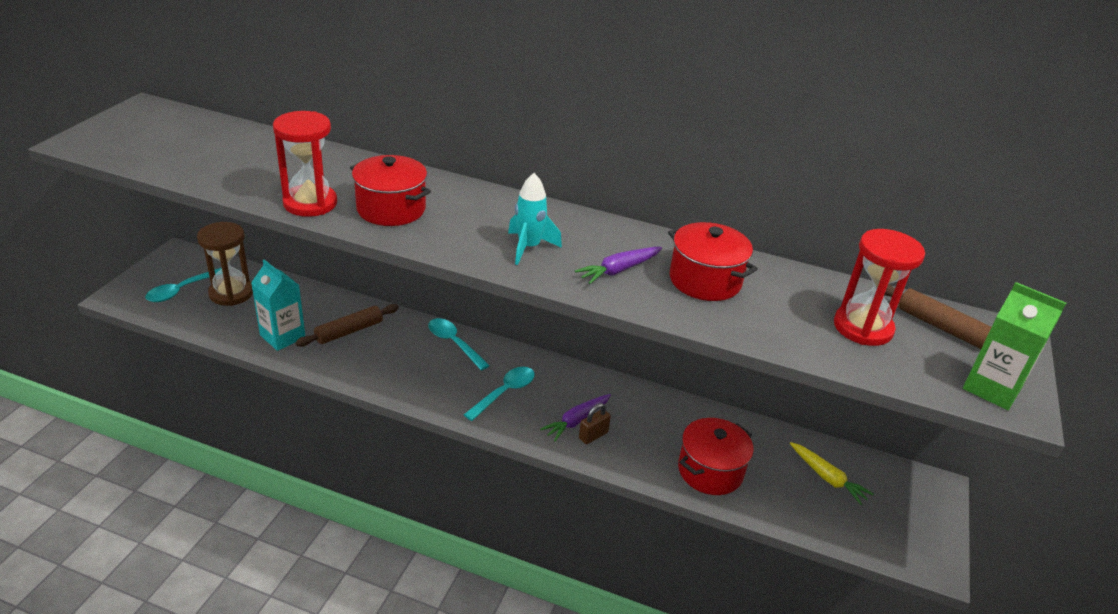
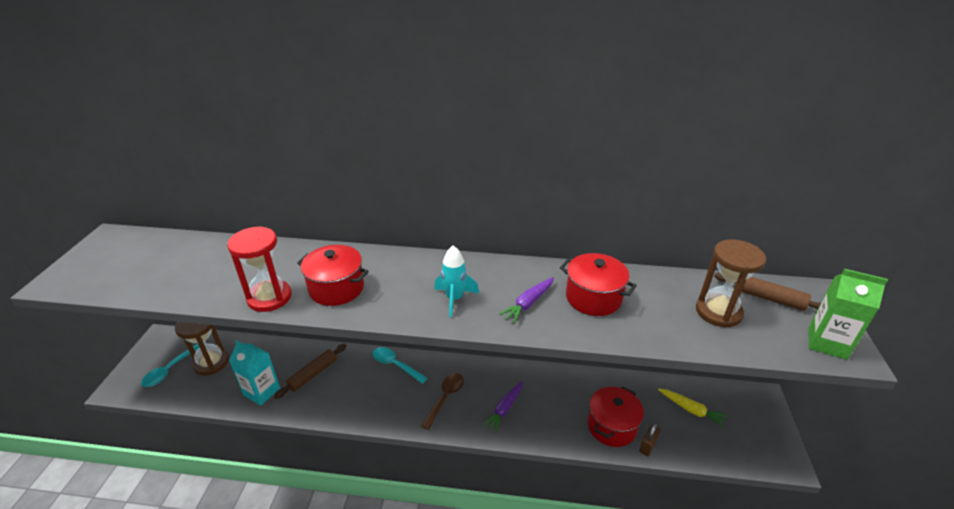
camera: 10 degrees left, 0 degrees up
(504, 392) = (445, 398): turquoise spoon -> brown spoon
(593, 435) = (520, 418): brown padlock -> brown padlock (648, 446)
(862, 327) = (718, 312): red hourglass -> brown hourglass

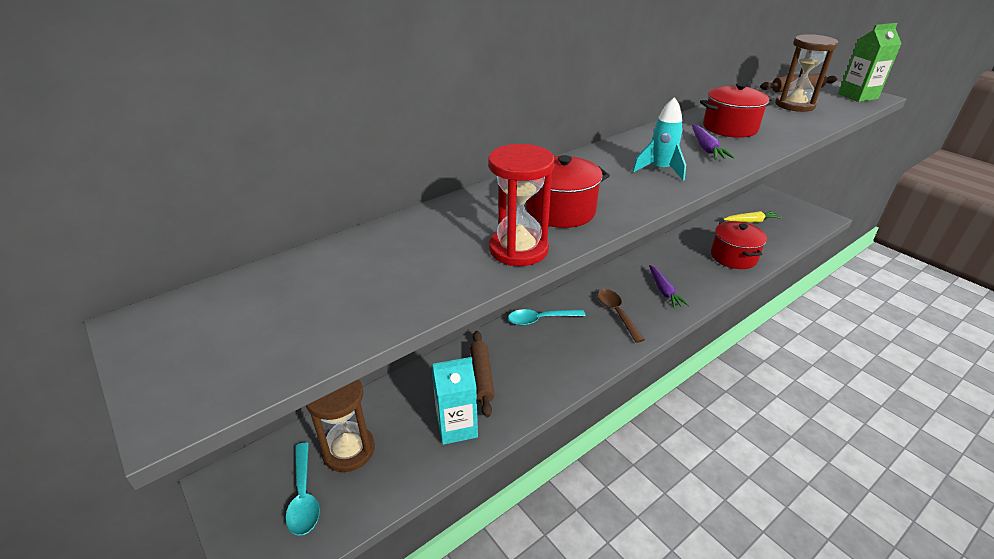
camera: 45 degrees left, 0 degrees up
(648, 446) = (766, 254): brown padlock -> none

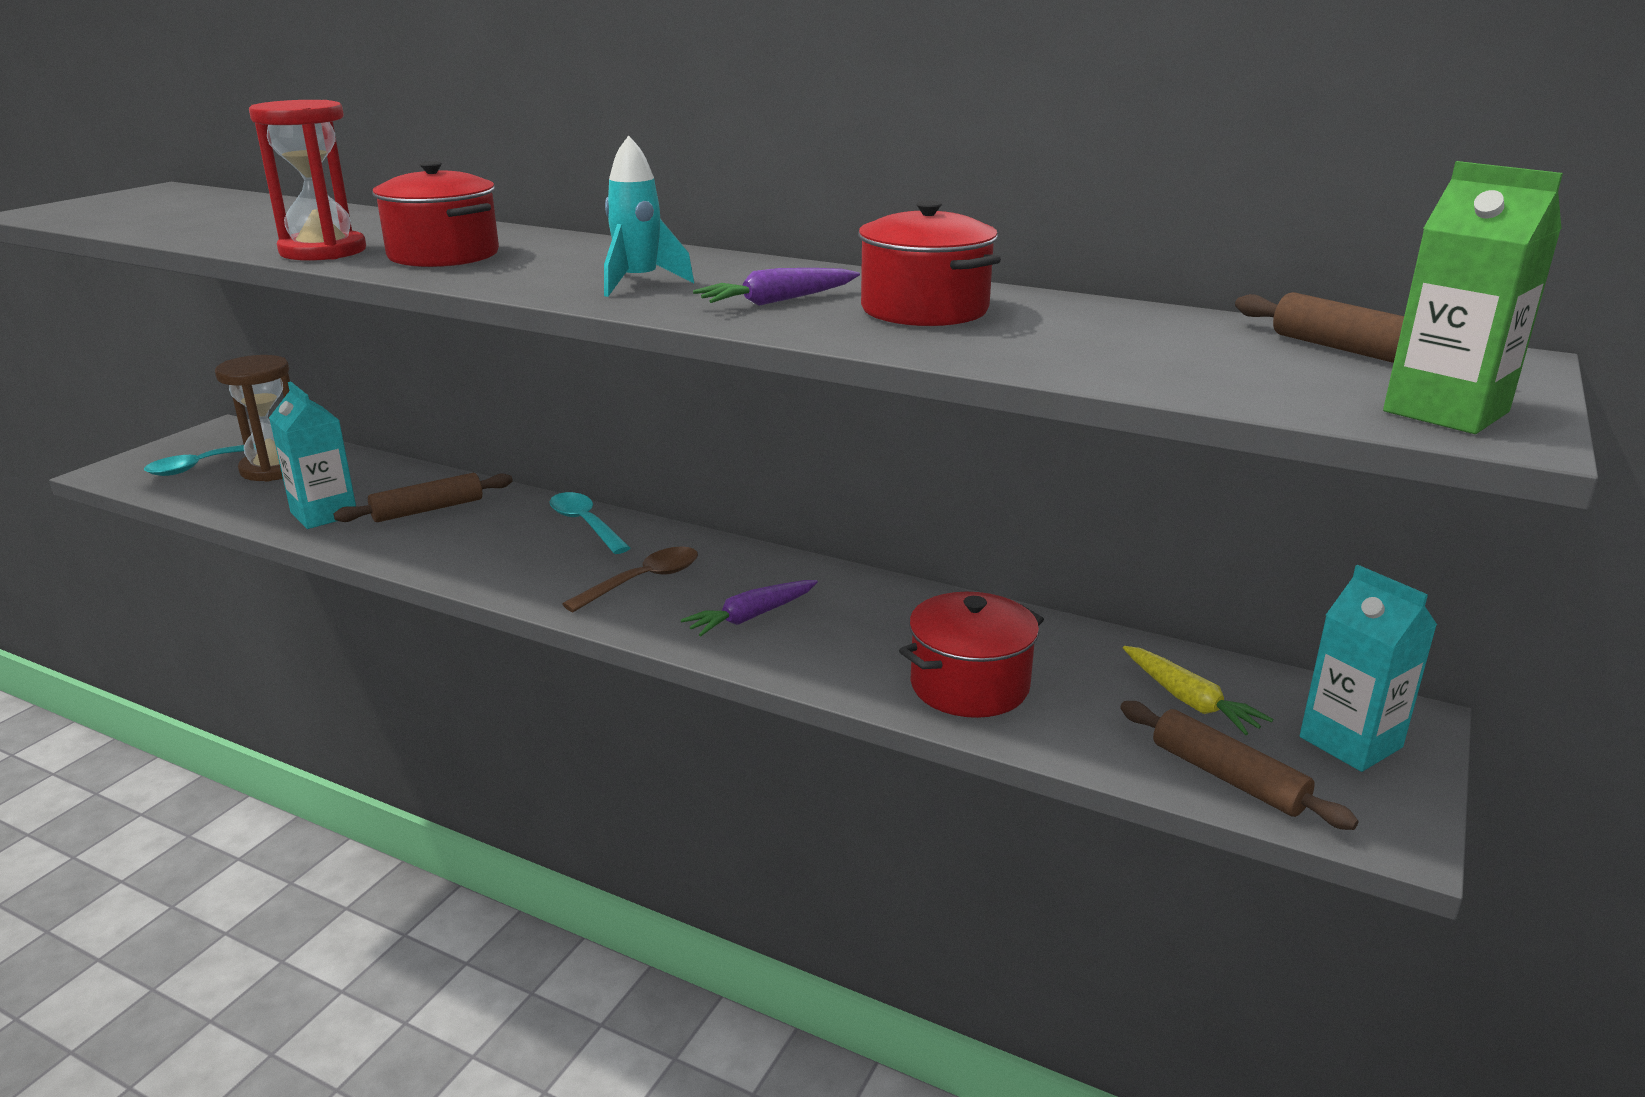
camera: 65 degrees right, 10 degrees down
(779, 206) = (1350, 742): none -> turquoise carton
(794, 105) = (1200, 351): brown hourglass -> none
(796, 230) = (1227, 777): none -> brown rolling pin

